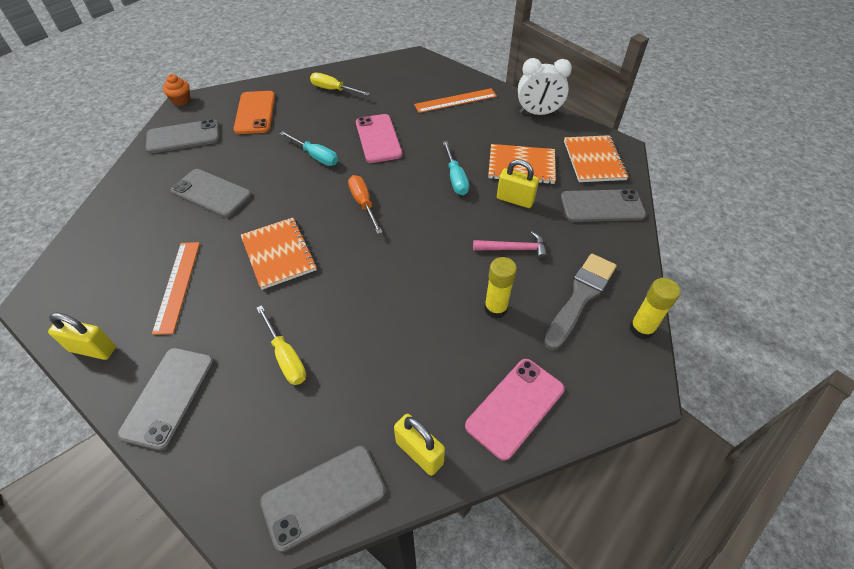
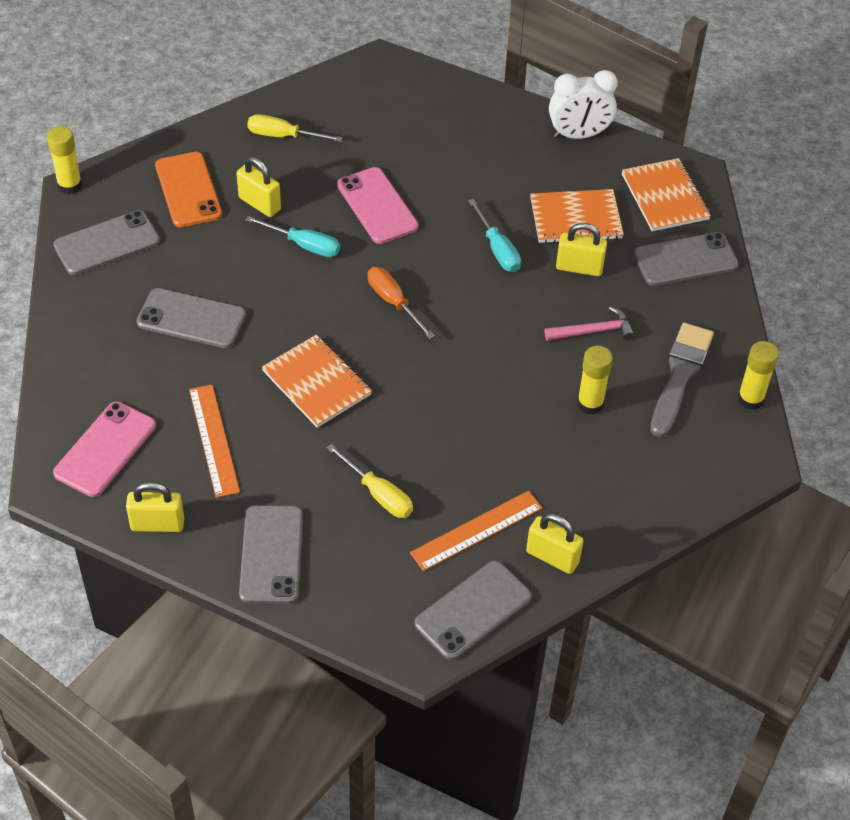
camera: 15 degrees left, 0 degrees up
(181, 100) = (69, 185): orange cupcake -> yellow glue stick
(298, 127) = (259, 204): none -> yellow padlock
(455, 100) = (462, 130): orange ruler -> orange ruler (476, 530)
(515, 407) = (635, 500): pink phone -> pink phone (105, 449)

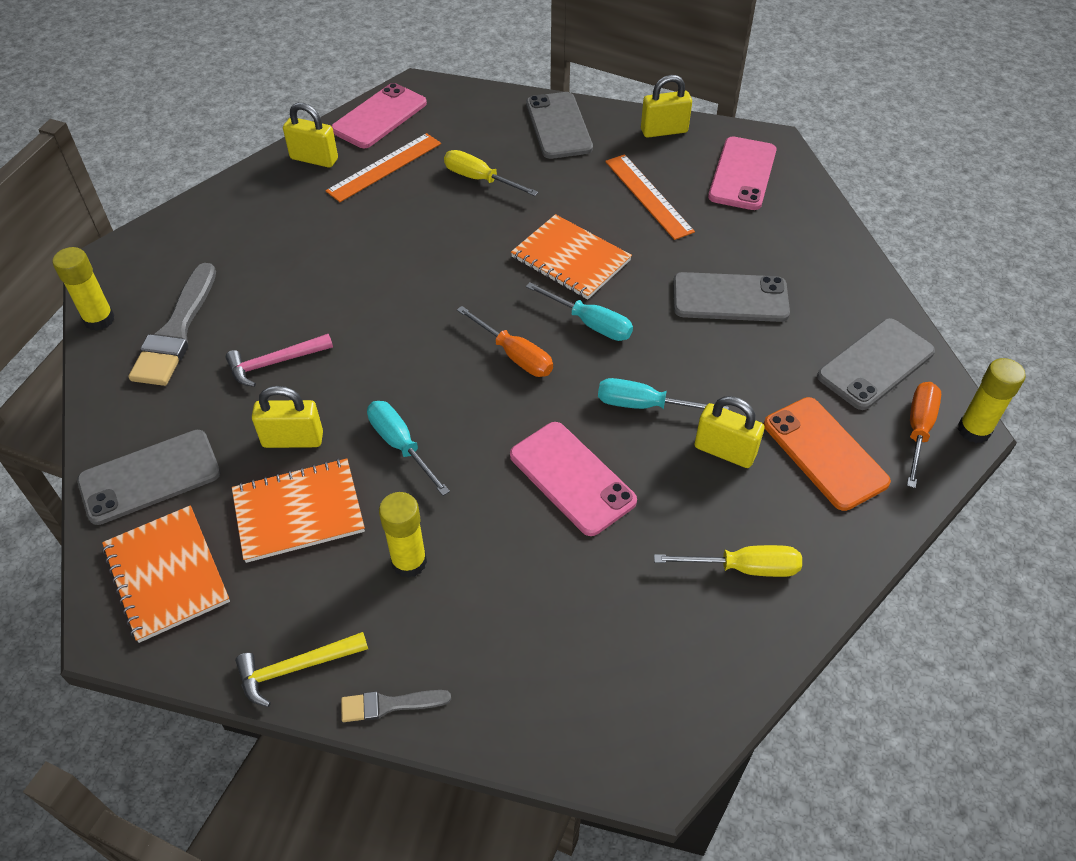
camera: 170 degrees right, 0 degrees up
(110, 192) = (918, 430): none -> orange screwdriver
(321, 318) = (590, 323): none -> turquoise screwdriver
(473, 610) = (379, 116): grey phone -> pink phone
(524, 109) = (389, 705): none -> grey brush
(579, 135) = (296, 668): white clock -> yellow hammer
(590, 404) = (279, 286): yellow glue stick -> yellow glue stick (409, 562)

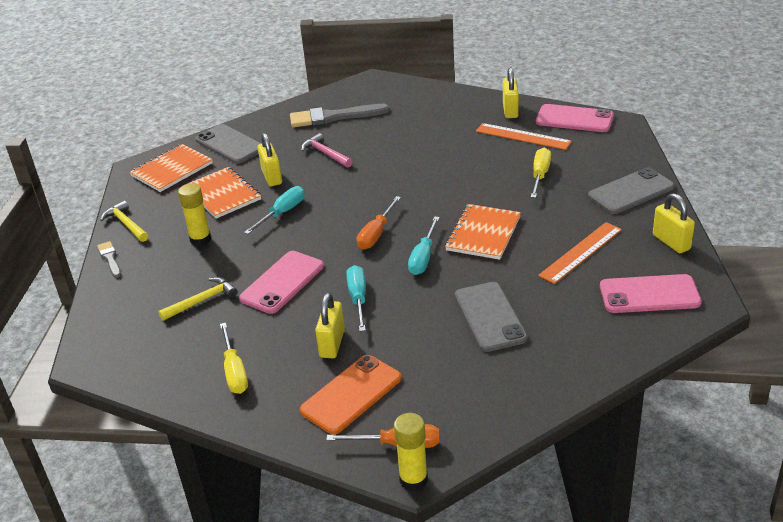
camera: 75 degrees right, 15 degrees down
(99, 320) = (330, 93): yellow glue stick -> none
(570, 583) = (202, 301): none -> yellow hammer
(875, 364) = (460, 409): grey phone -> none

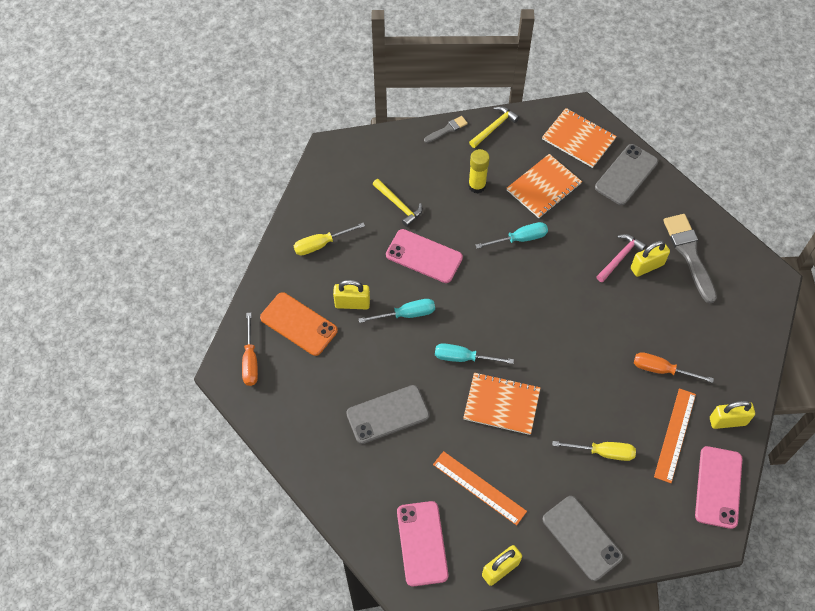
camera: 80 degrees right, 25 degrees up
(272, 177) = (575, 220): yellow padlock -> yellow padlock (647, 266)
(282, 213) = (519, 239): turquoise screwdriver -> turquoise screwdriver turned 45 degrees counterclockwise
(376, 234) = (494, 317): orange screwdriver -> orange screwdriver (661, 370)
(413, 479) = (219, 373): yellow glue stick -> none

